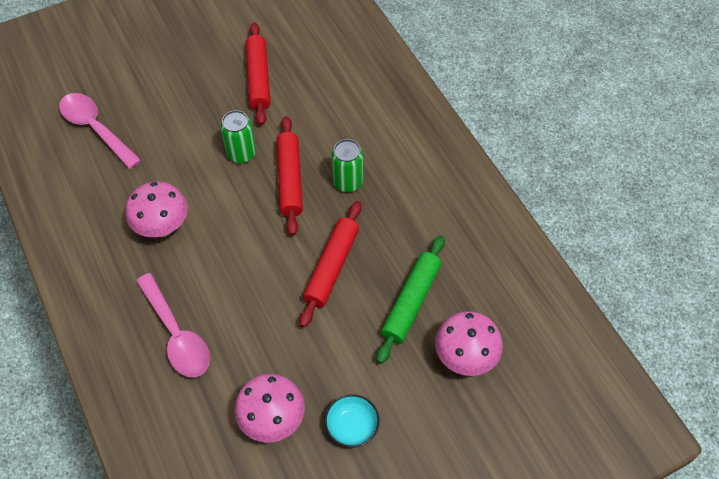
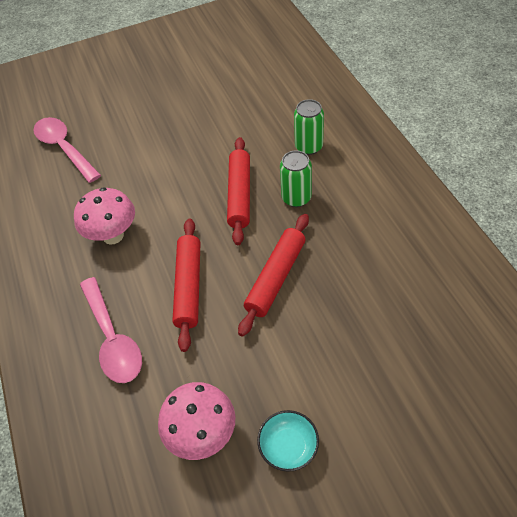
camera: 10 degrees right, 5 degrees down
(241, 153) = (195, 171): green can -> green can (309, 147)
(258, 79) = (217, 108): red rolling pin -> red rolling pin (189, 286)
(411, 302) = (357, 315): green rolling pin -> none
(465, 358) = (416, 377): pink mushroom -> none

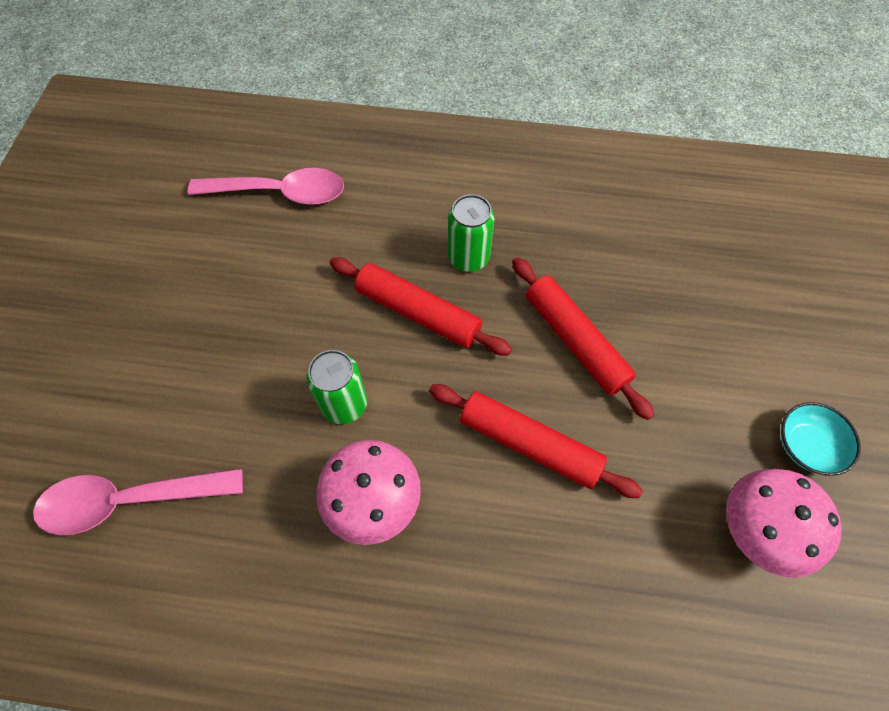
camera: 65 degrees left, 10 degrees up
(113, 339) = (559, 581): pink spoon -> pink spoon (280, 193)
(309, 147) = (396, 202): green can -> green can (344, 404)

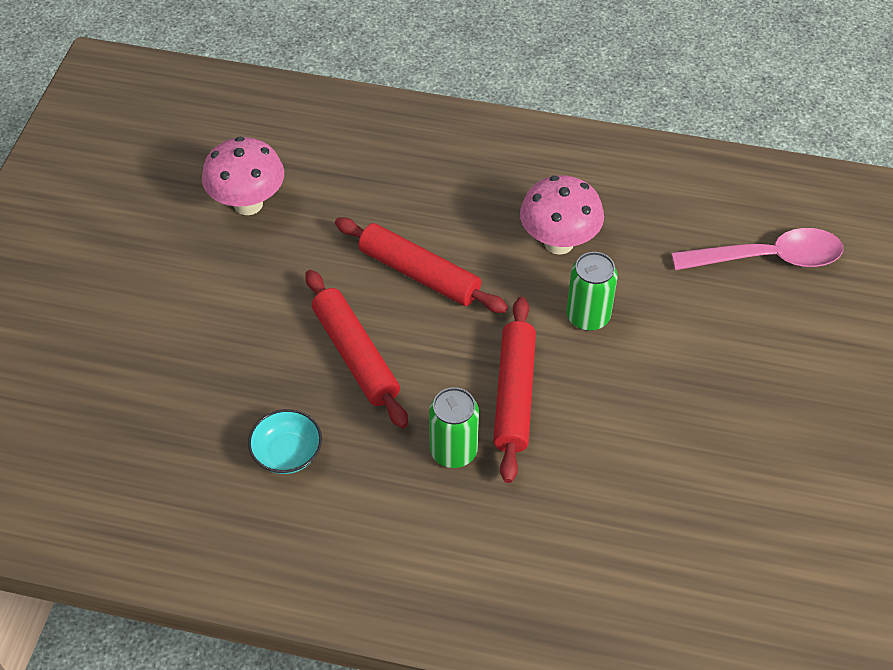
camera: 175 degrees left, 10 degrees down
(280, 193) = (682, 554): pink spoon -> none
(418, 312) = (514, 395): red rolling pin -> red rolling pin turned 60 degrees clockwise
(806, 445) = (174, 256): turquoise bowl -> turquoise bowl (287, 453)

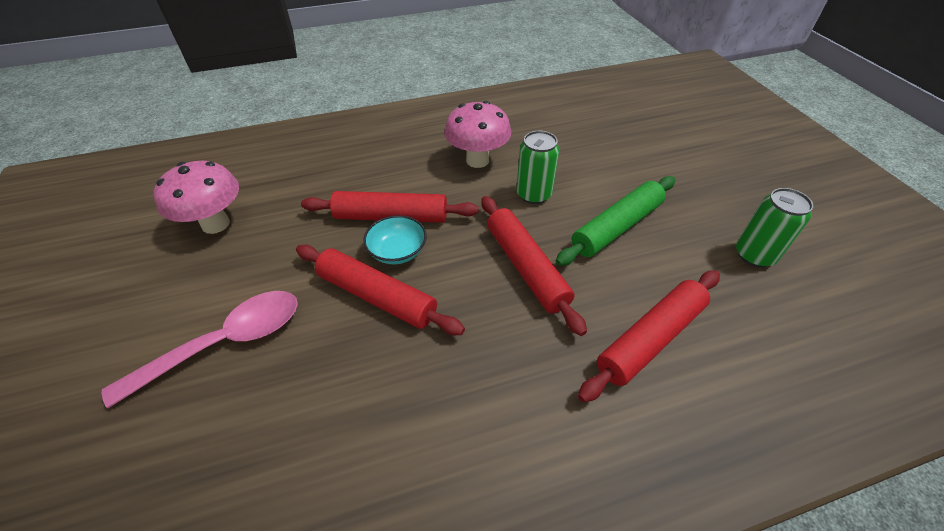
camera: 30 degrees left, 5 degrees down
(287, 453) = (363, 414): turquoise bowl -> turquoise bowl (397, 251)
(453, 451) = (513, 333): green can -> green can (754, 255)
(574, 519) = (650, 339): none -> red rolling pin
(645, 398) = (616, 227): none -> green rolling pin
(768, 258) = (610, 122): pink spoon -> pink spoon (226, 343)

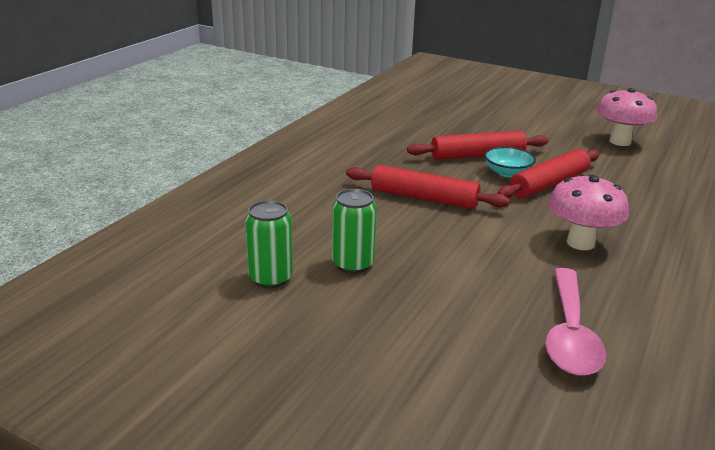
camera: 135 degrees right, 20 degrees down
(226, 343) = (504, 122): pink spoon -> pink spoon (570, 334)
(533, 194) = (492, 240): green can -> green can (353, 264)
(616, 227) = (398, 247): green rolling pin -> none
(650, 339) = (308, 200): red rolling pin -> none

